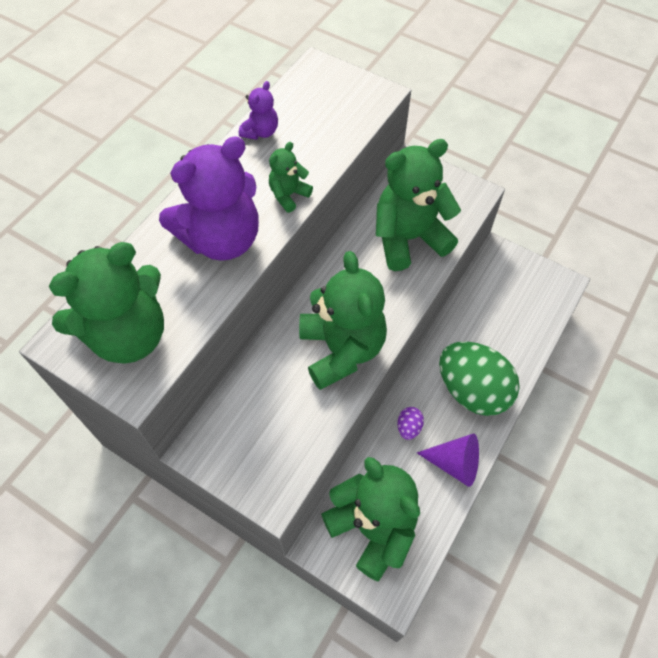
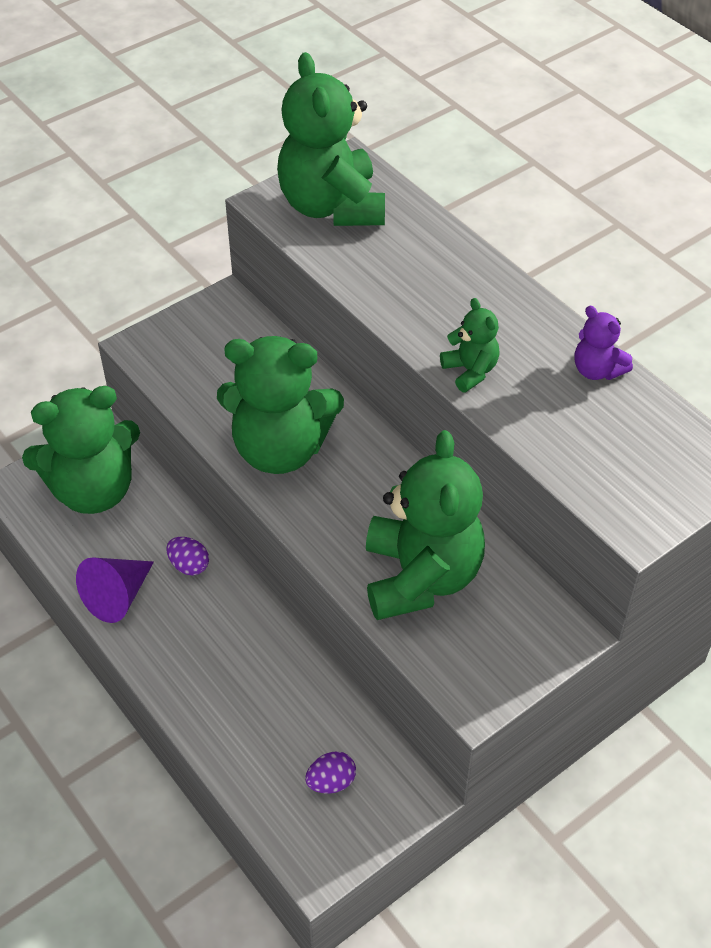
camera: 110 degrees right, 10 degrees down
(222, 239) = (426, 297): purple teddy bear -> none
(472, 390) = (201, 656): green egg -> none
(513, 292) = (331, 782): none -> purple egg

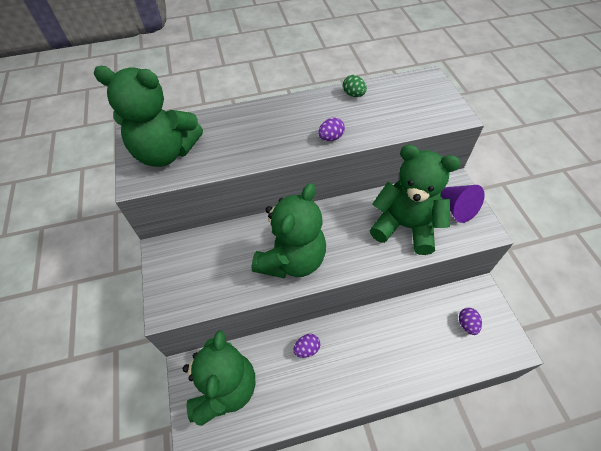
camera: 65 degrees left, 5 degrees up
(118, 596) = (312, 398): purple cone -> purple cone (456, 208)
(470, 371) = (330, 138): green teddy bear -> purple egg
(597, 370) = (353, 94): purple teddy bear -> green egg

